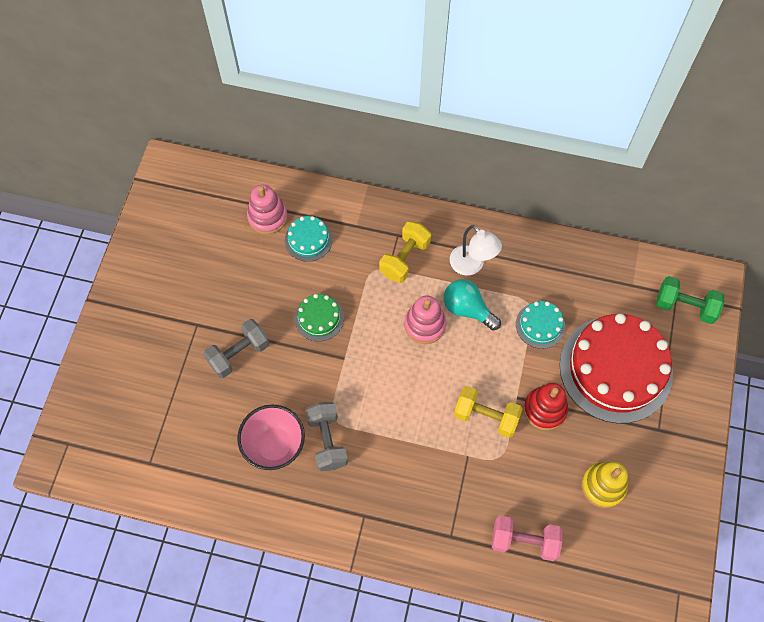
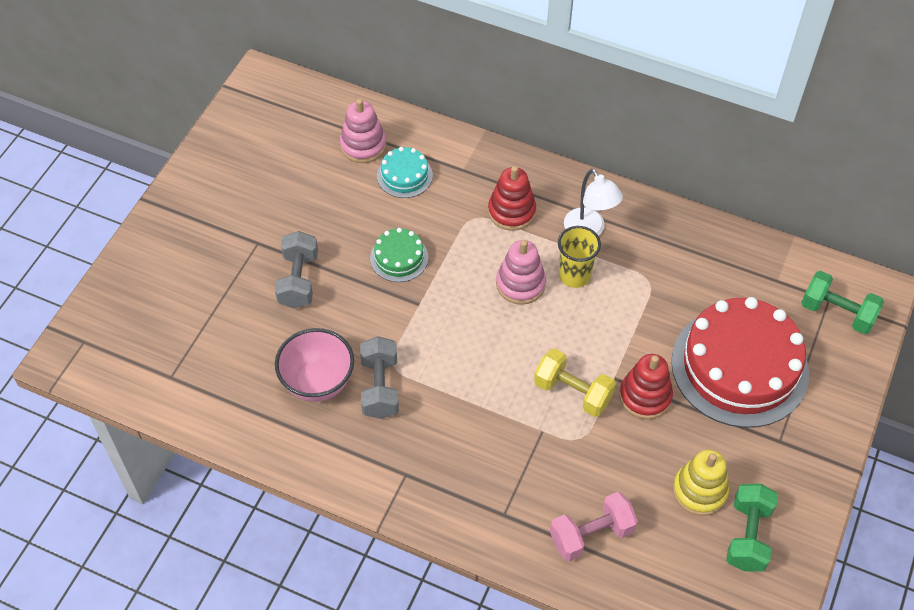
camera: 10 degrees right, 10 degrees down
(239, 354) = (298, 280): grey dumbbell -> grey dumbbell turned 60 degrees counterclockwise
(404, 258) = (511, 211): yellow dumbbell -> red stacking toy
(467, 309) = (574, 275): turquoise light bulb -> yellow cup
(524, 541) = (591, 535): pink dumbbell -> pink dumbbell turned 45 degrees counterclockwise
(540, 325) = (657, 305): turquoise cake -> none
(647, 518) = (748, 536): none -> green dumbbell

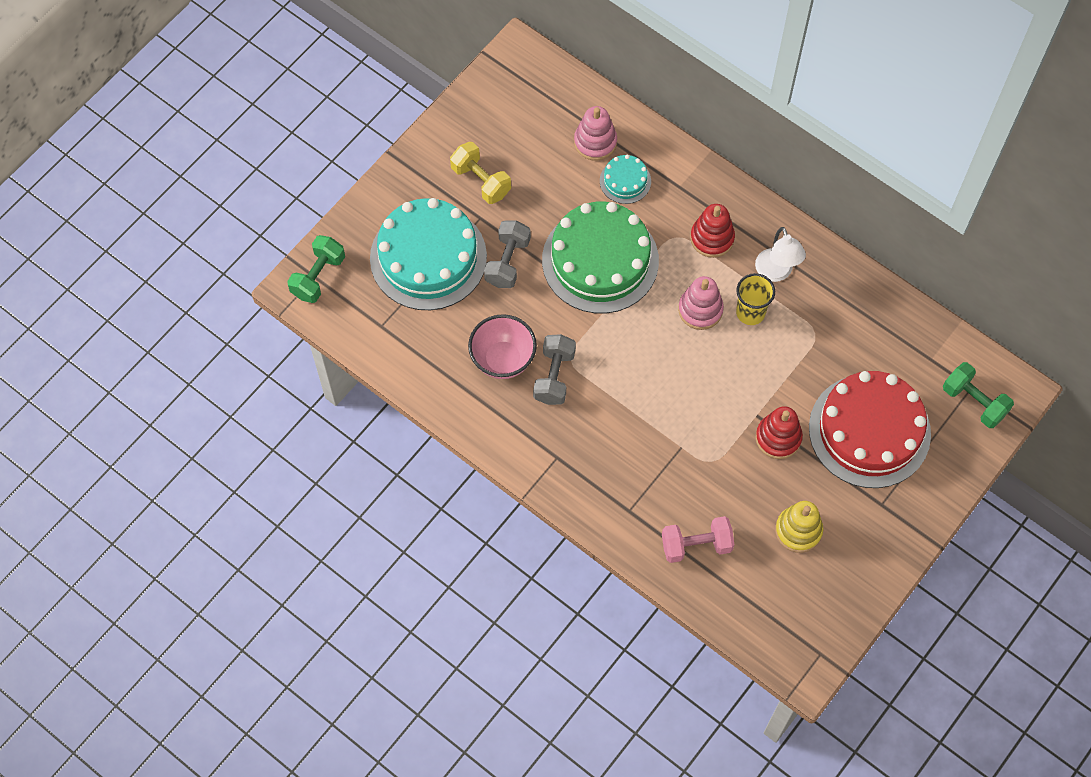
camera: 15 degrees right, 10 degrees up
(209, 294) = (428, 257): none -> turquoise cake
(399, 258) = (600, 260): green cake -> green cake, size x2.22
(572, 392) = (717, 419): yellow dumbbell -> yellow dumbbell (481, 181)
(748, 536) = (826, 577): green dumbbell -> green dumbbell (318, 276)

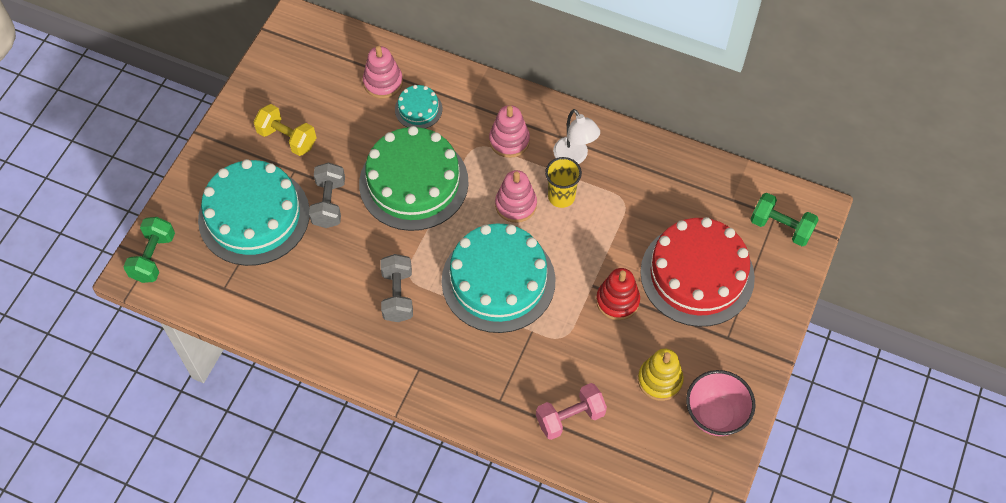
camera: 15 degrees left, 5 degrees down
(503, 360) = (346, 292): pink bowl -> pink bowl (715, 415)
(661, 386) = (498, 280): none -> turquoise cake
(712, 238) = (509, 140): red stacking toy -> pink stacking toy

